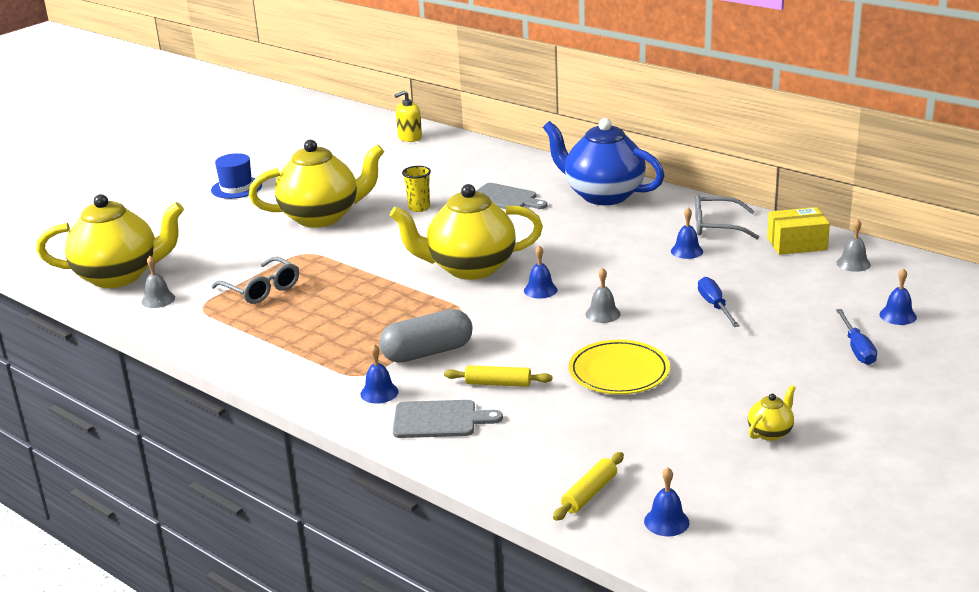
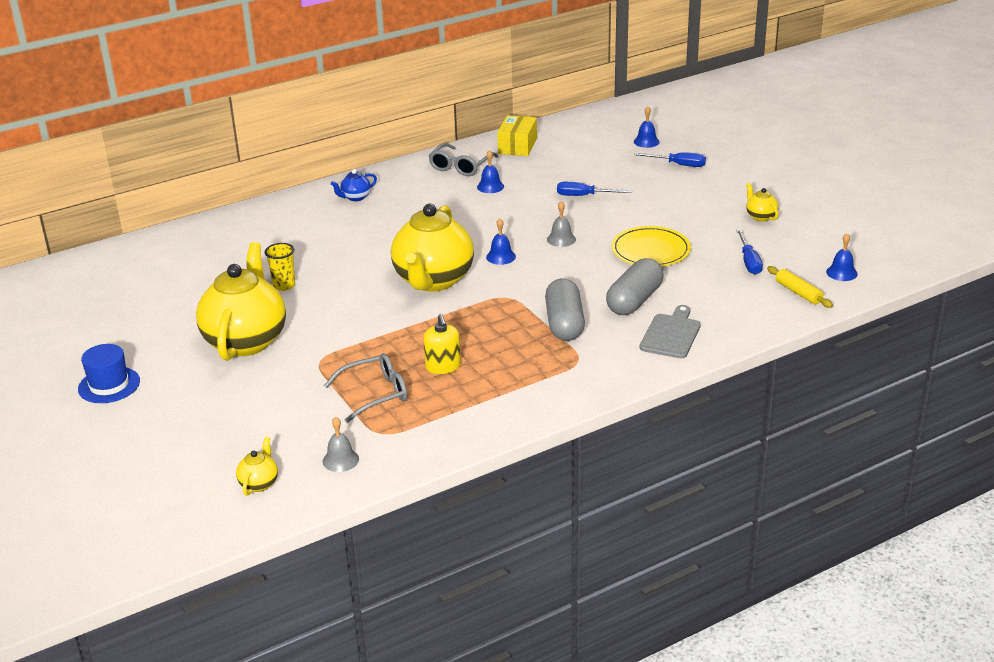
camera: 70 degrees left, 5 degrees up
(119, 276) = (259, 483): yellow teapot -> yellow teapot, size x0.41
(379, 392) = (613, 355): blue bell -> none
(410, 138) = (107, 264): yellow soap dispenser -> yellow soap dispenser (443, 366)
(498, 383) = (634, 301): yellow rolling pin -> grey capsule
(505, 198) = (312, 240): grey cutting board -> none
(603, 195) = (355, 197): blue teapot -> blue teapot, size x0.41
(642, 443) = (749, 262): none -> blue screwdriver
(853, 263) = (564, 136): grey bell -> none

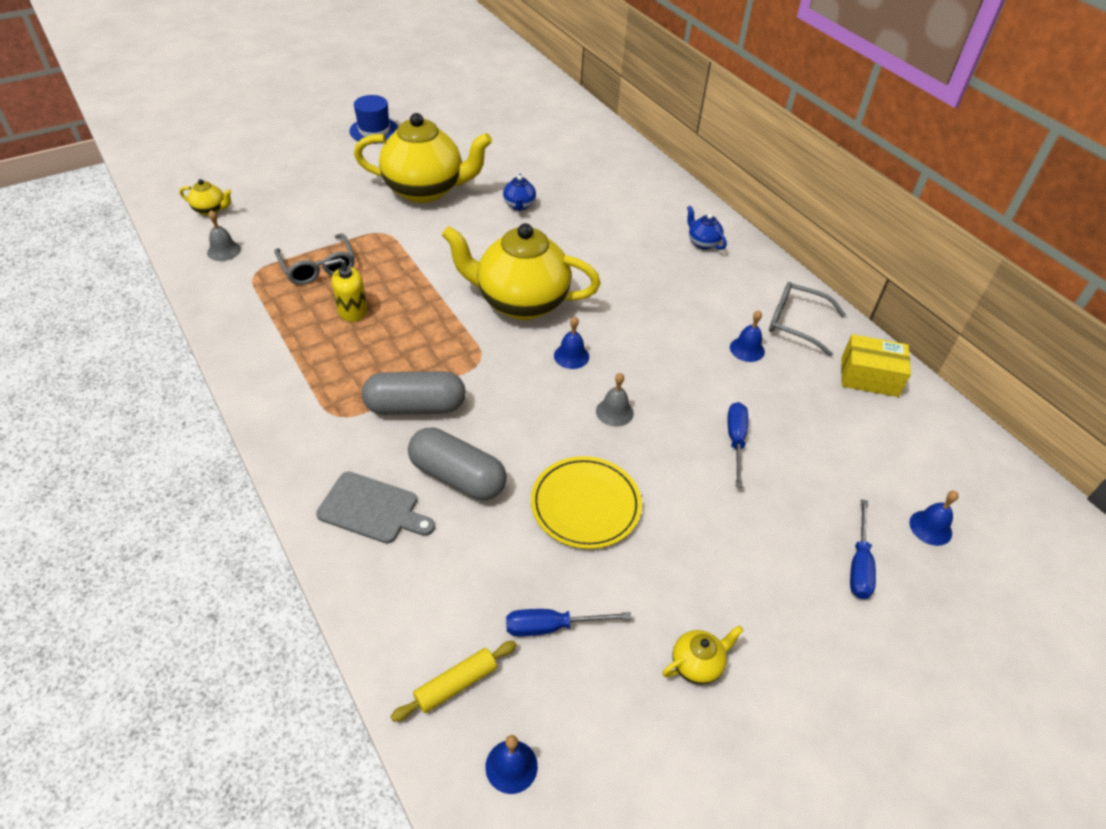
camera: 85 degrees right, 15 degrees up
(284, 285) = (519, 205): yellow cup -> blue teapot

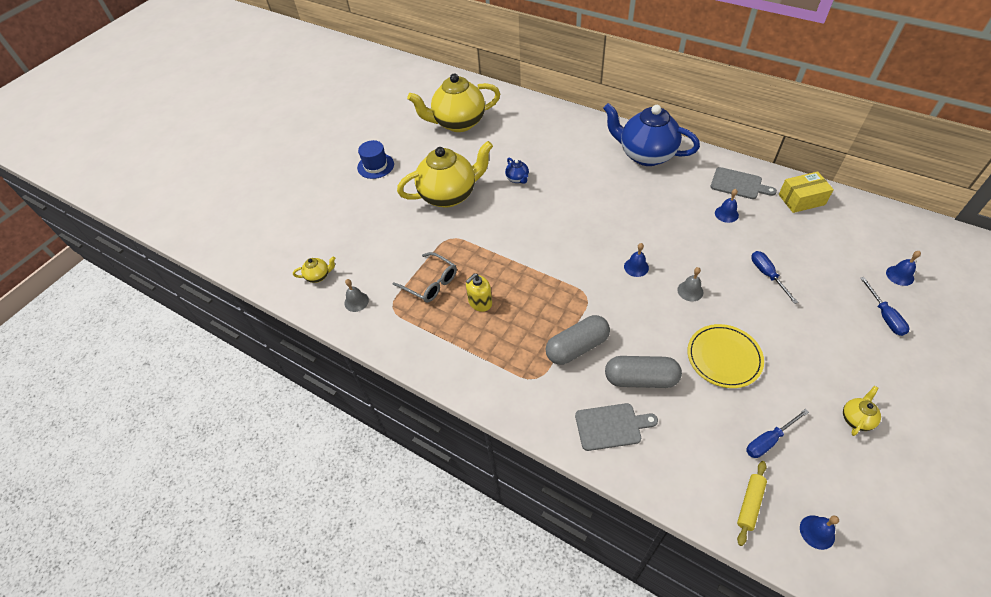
camera: 20 degrees left, 5 degrees up
(521, 302) = (577, 246): yellow teapot -> yellow teapot (458, 123)
(703, 243) = (646, 155): blue teapot -> blue teapot, size x2.45
(796, 323) = (738, 184): grey glasses -> grey cutting board

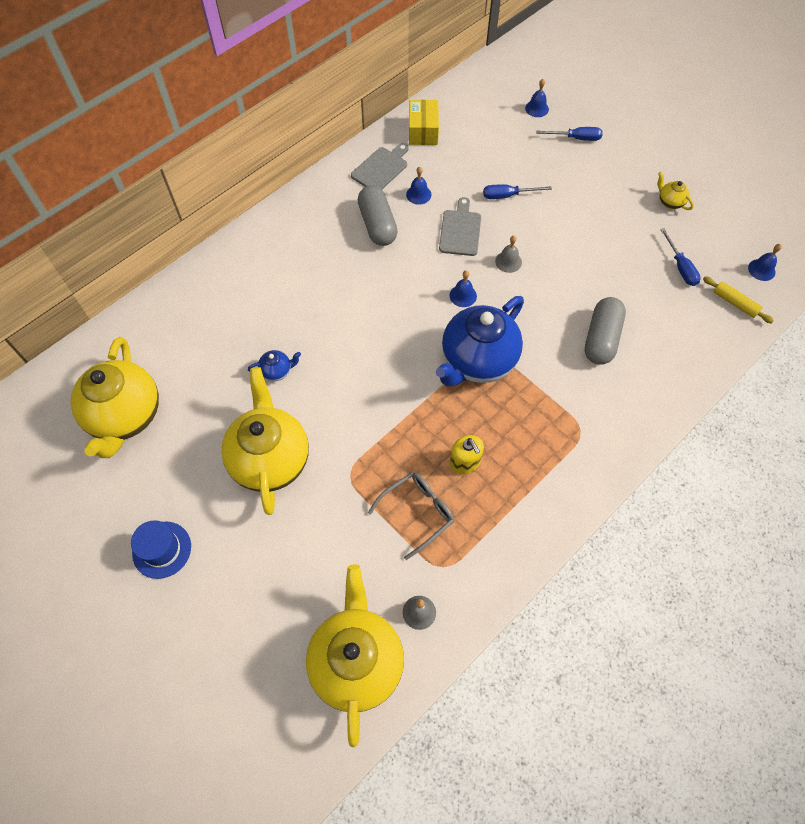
camera: 80 degrees left, 10 degrees up
(318, 276) = (357, 661): yellow teapot -> yellow teapot, size x2.45
(577, 347) = (551, 381): grey capsule -> grey capsule (377, 225)
(611, 426) = (647, 380): grey cutting board -> grey cutting board (460, 230)
(646, 155) = (298, 229): blue teapot -> blue teapot (477, 361)
(724, 357) = (592, 265): yellow plate -> none

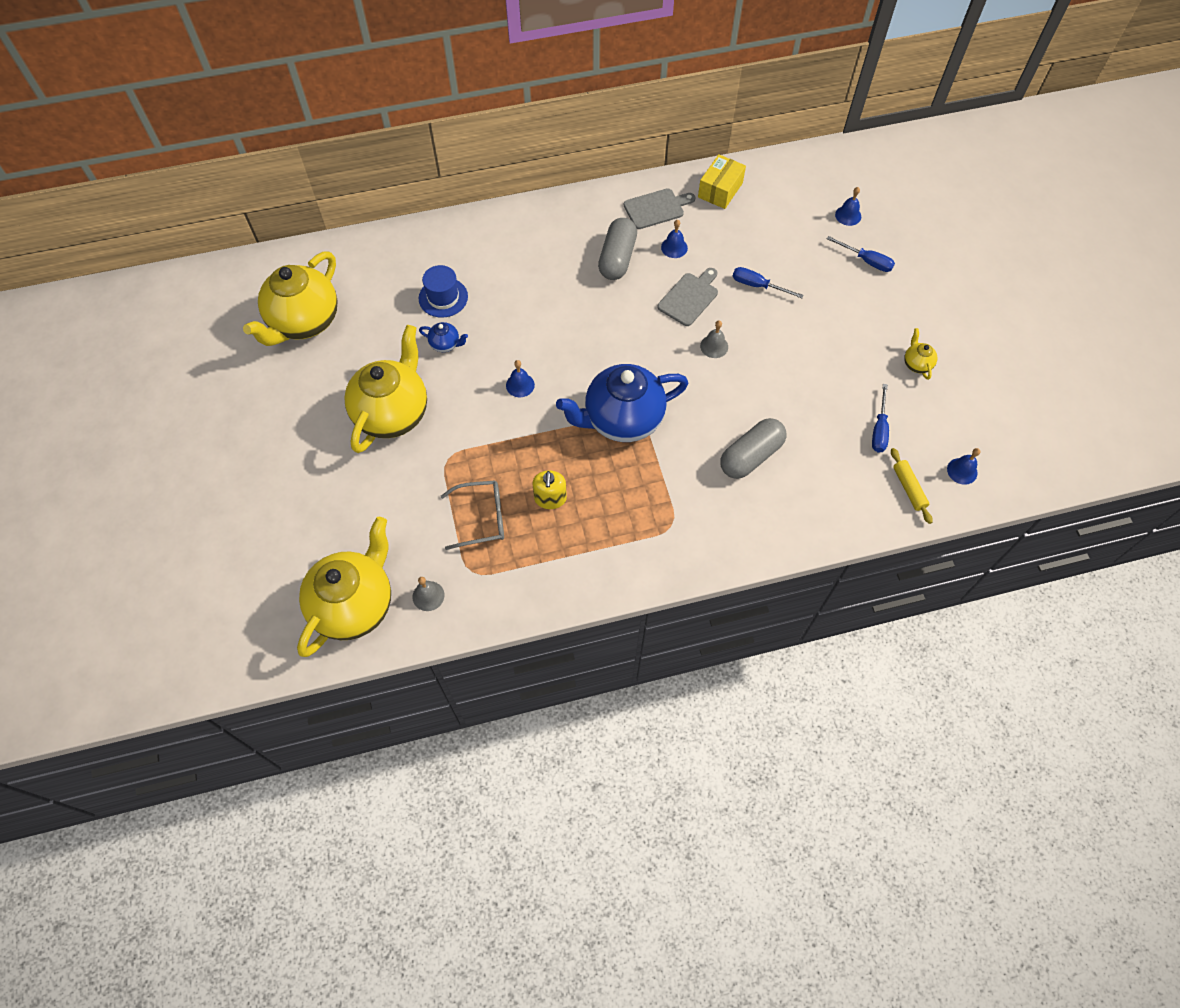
camera: 30 degrees right, 0 degrees up
(162, 549) = (265, 440): blue hat -> blue hat (443, 297)
(463, 295) = (650, 357): blue bell -> blue bell (520, 385)

